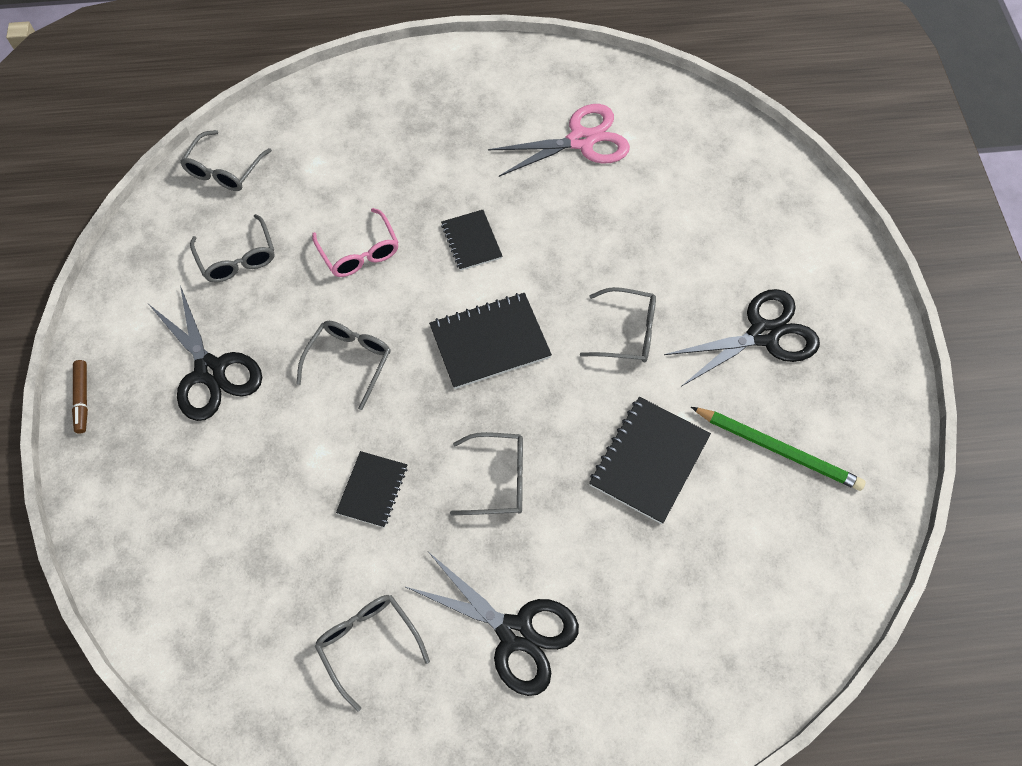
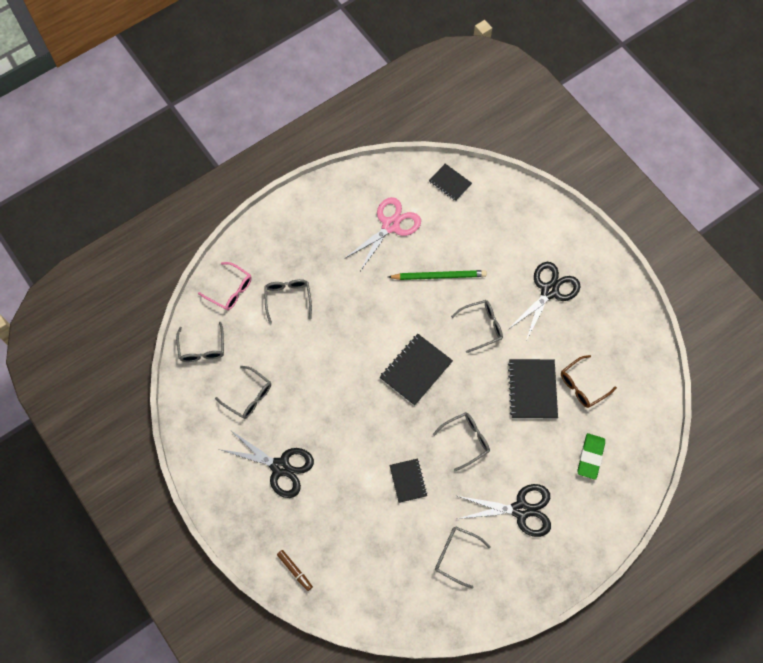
camera: 30 degrees left, 5 degrees up
(82, 399) = (222, 520): brown marker -> brown marker (295, 571)
(349, 362) = (350, 421): grey glasses -> grey glasses (288, 299)
(359, 251) = (313, 356): pink glasses -> pink glasses (230, 290)
(471, 241) = (369, 318): black notebook -> black notebook (450, 183)
(681, 614) = (590, 457): none -> green eraser
(735, 497) = (583, 385): none -> brown glasses
(778, 449) = (589, 349): green pencil -> green pencil (439, 276)

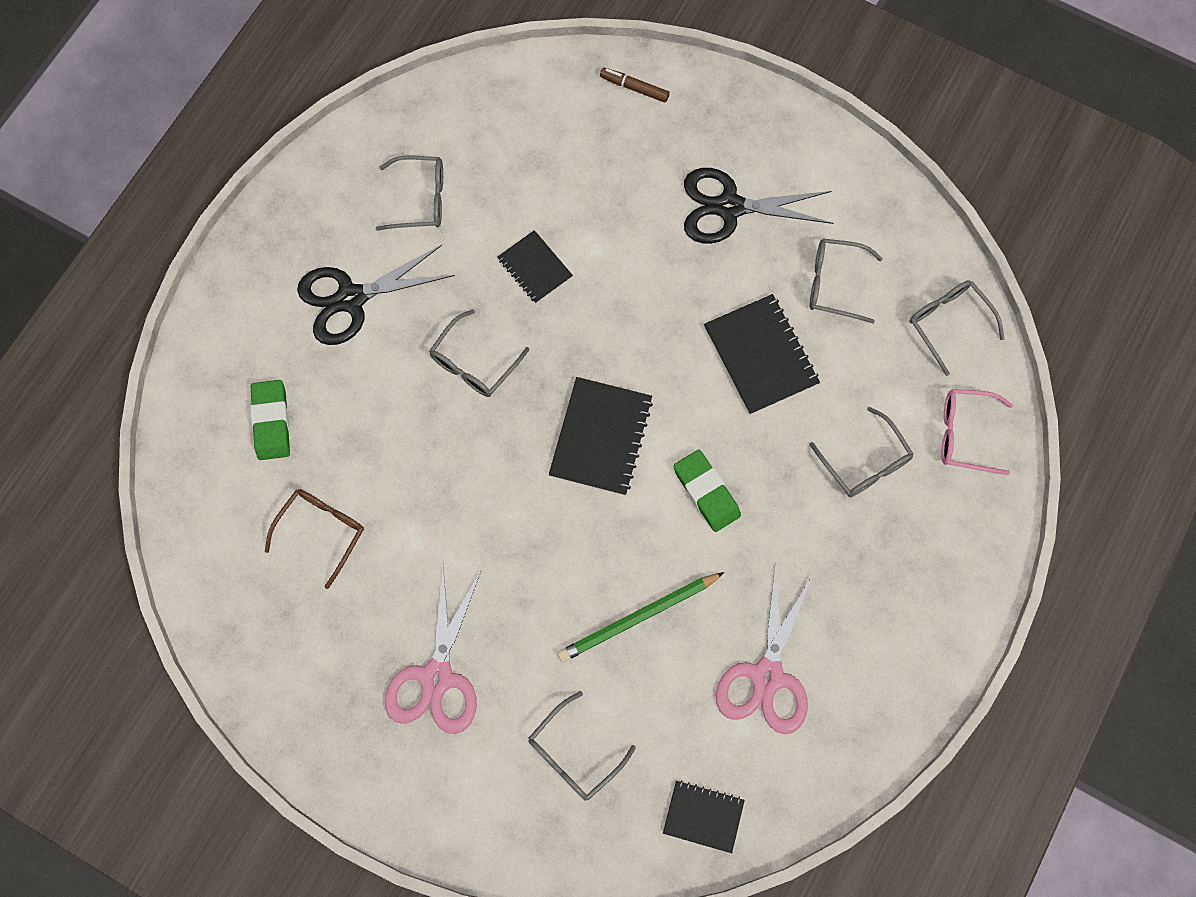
camera: 155 degrees right, 5 degrees up
(375, 319) = (706, 492): none -> green eraser
(481, 327) = (527, 558): grey glasses -> grey glasses (575, 753)
(532, 389) = (401, 488): black notebook -> black notebook (760, 355)
(549, 291) = (436, 677): black scissors -> pink scissors

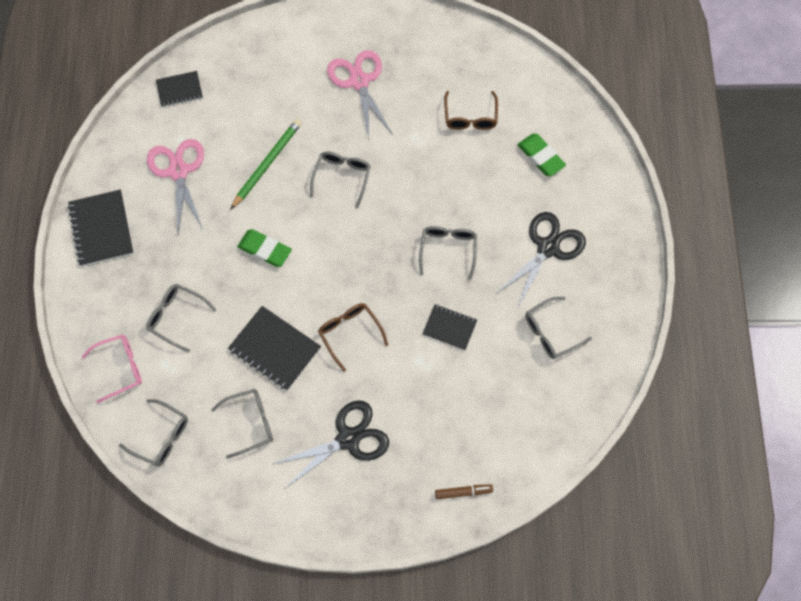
camera: 150 degrees right, 5 degrees down
(575, 753) = (264, 84): grey glasses -> grey glasses (342, 178)
(600, 437) = (345, 248): black notebook -> black notebook (101, 229)
(658, 324) = (350, 334): none -> brown glasses

